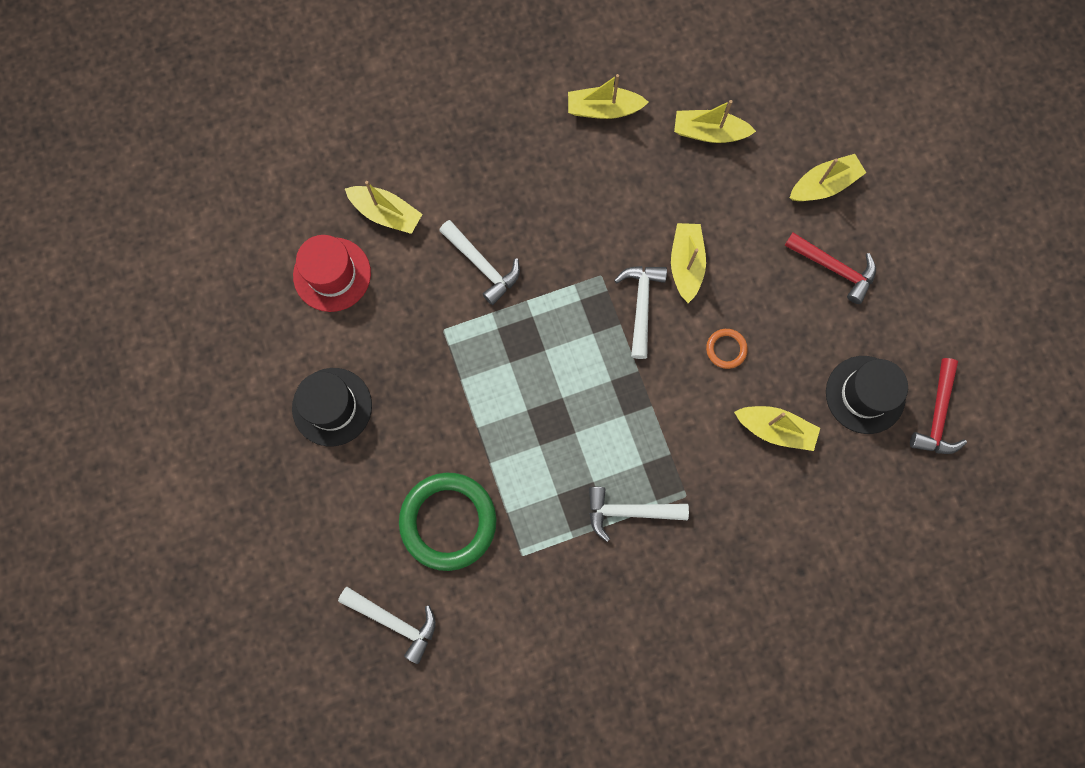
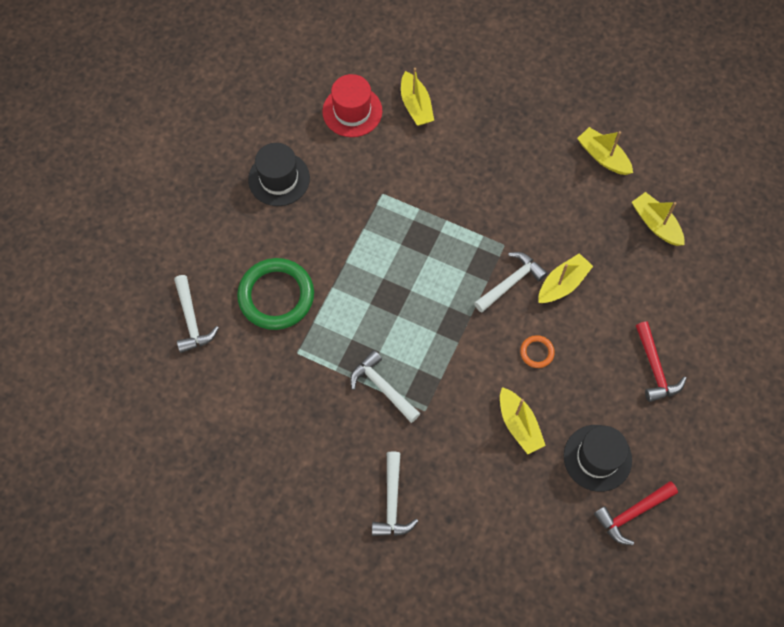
camera: 45 degrees right, 10 degrees down
(482, 265) = (440, 179): white hammer -> white hammer (392, 502)
(824, 185) = (699, 315): yellow boat -> none

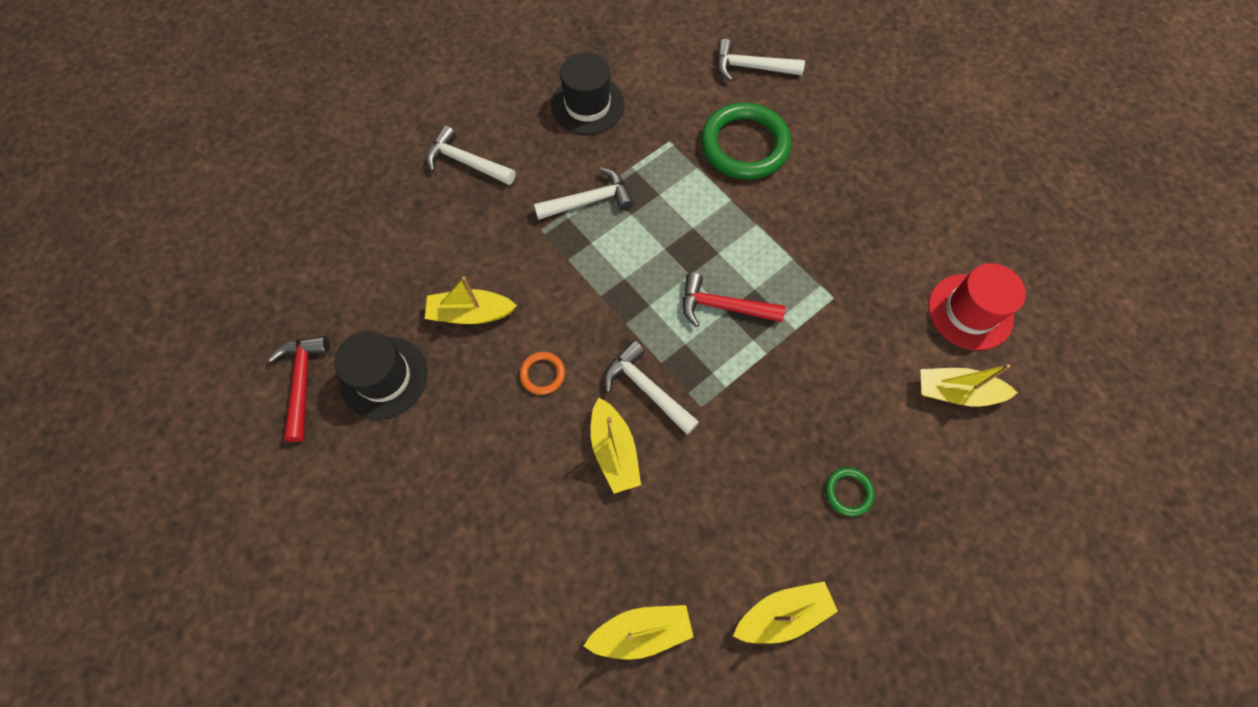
camera: 115 degrees right, 0 degrees up
(279, 179) = (895, 198): black hat -> black hat (587, 105)
(511, 282) = (646, 388): white hammer -> white hammer turned 150 degrees clockwise
(514, 145) = (848, 492): none -> green ring
(655, 368) = (444, 506): red hammer -> red hammer (723, 307)

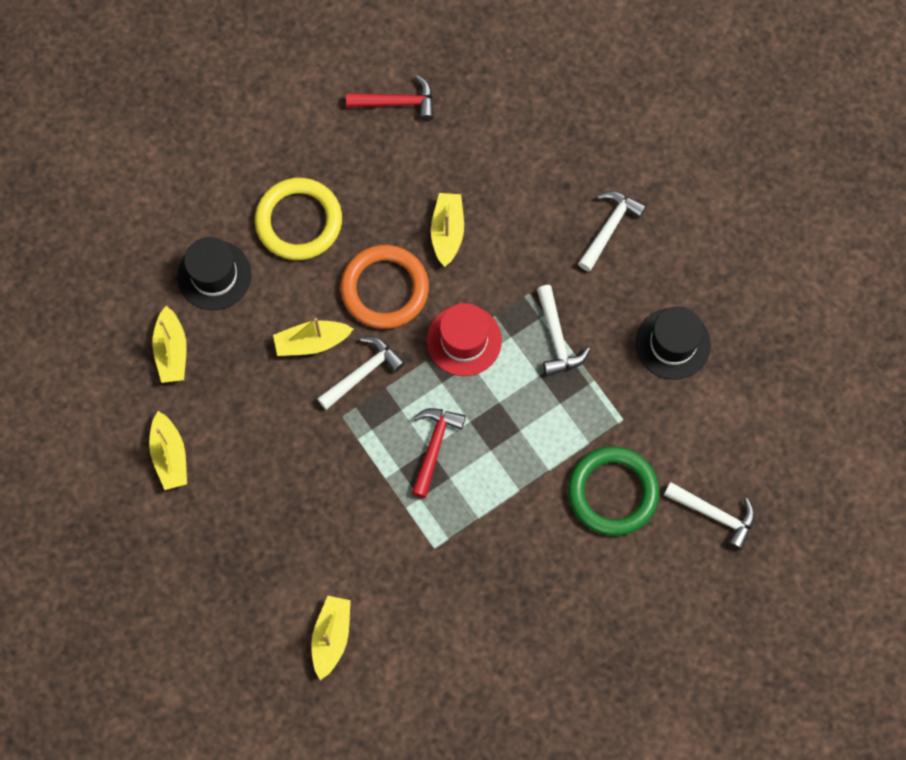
camera: 95 degrees right, 5 degrees up
(384, 377) = (395, 164): black hat -> black hat (214, 275)
(457, 483) = (299, 221): none -> yellow ring
(542, 374) = (384, 289): orange ring -> orange ring, size x2.27
(751, 68) = (714, 514): white hammer -> white hammer turned 105 degrees clockwise
(848, 492) = (255, 524): green ring -> none
(970, 312) = (408, 671): red hat -> red hat (464, 340)

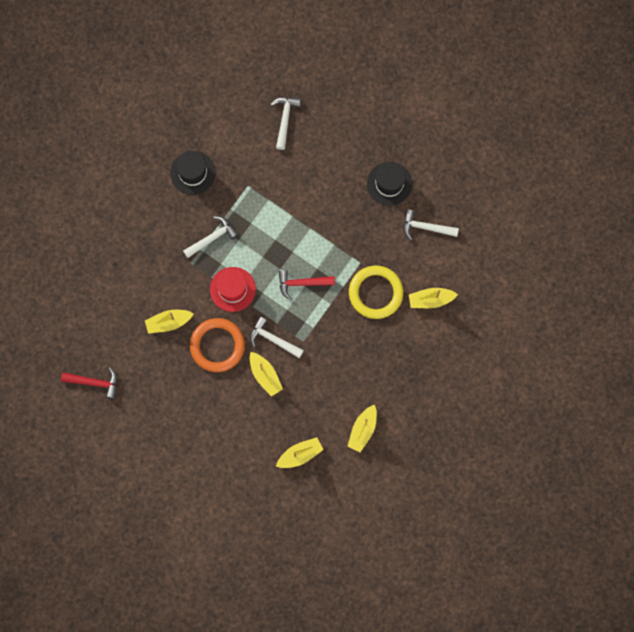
camera: 110 degrees left, 5 degrees up
(170, 456) = (362, 430): yellow boat -> yellow boat turned 150 degrees clockwise
(214, 275) = (244, 448): black hat -> black hat (389, 183)
(299, 221) = (192, 412): yellow ring -> yellow ring (375, 293)
(397, 102) = (94, 382): red hammer -> red hammer turned 120 degrees clockwise
(609, 228) = (133, 231): white hammer -> white hammer (426, 227)
(612, 492) = (292, 177): green ring -> none

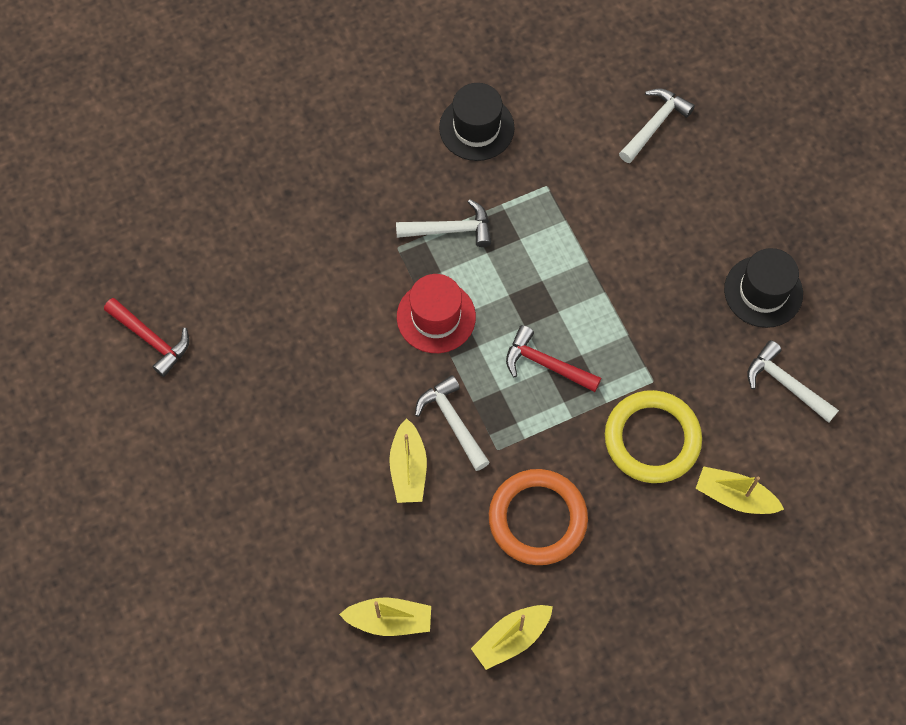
camera: 30 degrees right, 10 degrees down
(168, 322) = (312, 313): yellow boat -> none
(217, 346) = (363, 385): orange ring -> orange ring (537, 519)

